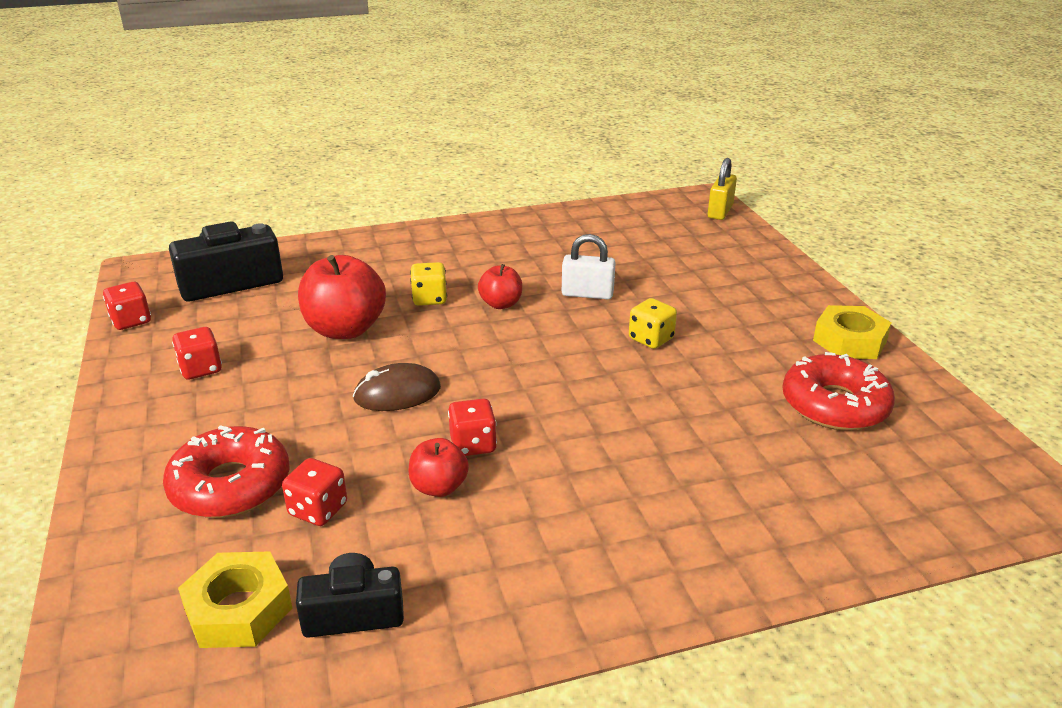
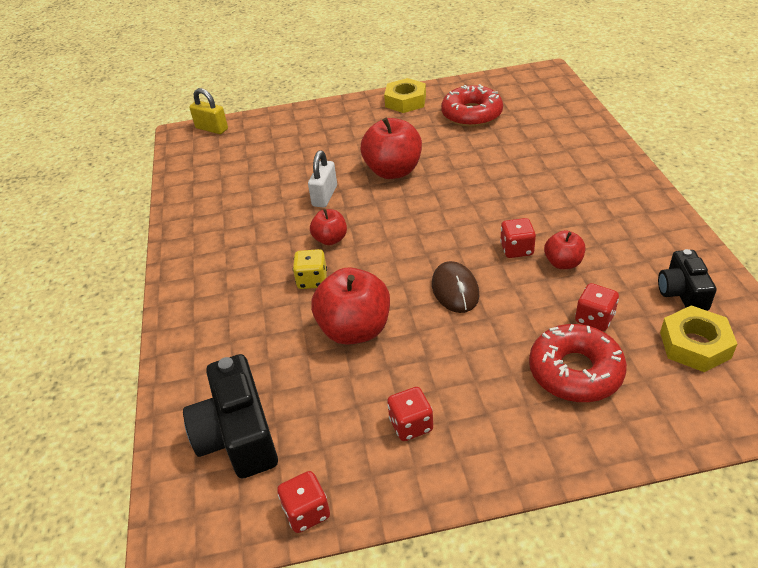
camera: 80 degrees left, 10 degrees up
(651, 339) = (393, 171): yellow dice -> red apple

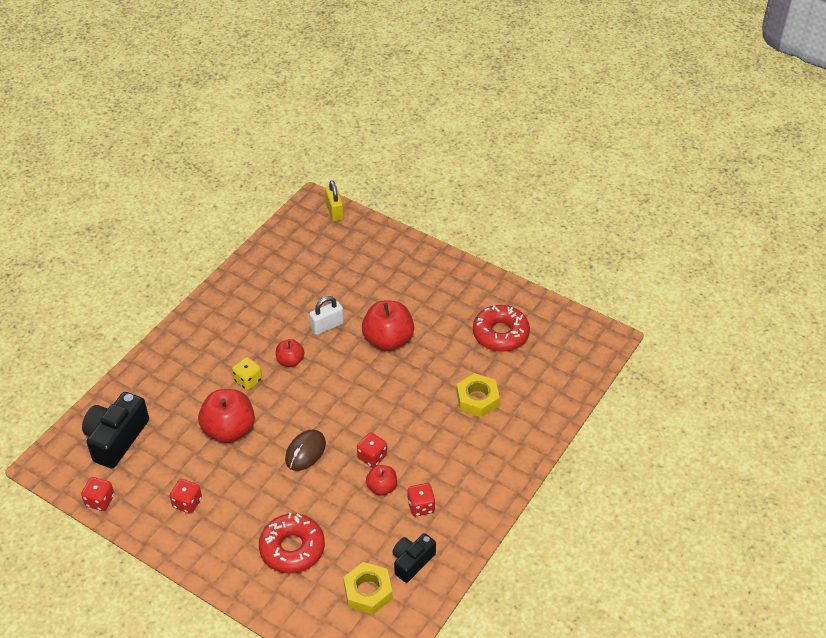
camera: 40 degrees right, 5 degrees up
(405, 101) = (477, 286): yellow nut -> yellow nut (477, 399)
(594, 319) = (345, 532): red dice -> red dice (421, 506)

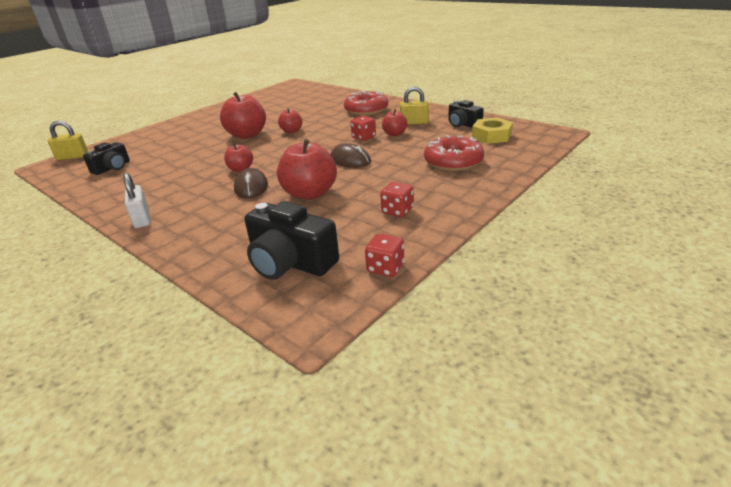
camera: 80 degrees left, 15 degrees down
(248, 380) = (251, 187): yellow dice -> brown mouse
(304, 255) = (112, 168): none -> black camera
(327, 326) = (211, 156): white padlock -> white padlock (142, 219)
(398, 381) = (292, 131): none -> red apple
(421, 506) = (414, 123): red dice -> yellow padlock
(477, 399) = (323, 110): yellow nut -> none
(500, 334) = (268, 105): red donut -> red donut (366, 110)

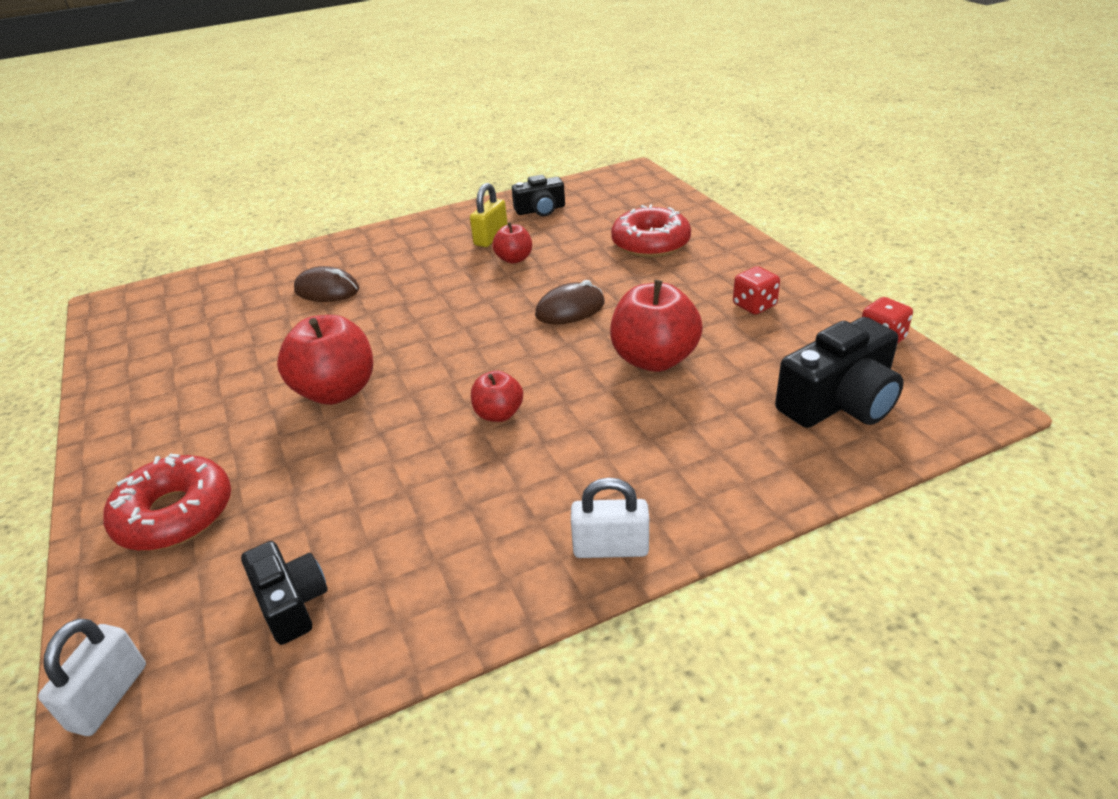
camera: 65 degrees left, 5 degrees up
(73, 157) = (109, 697): yellow padlock -> white padlock
(251, 187) = (584, 410): brown mouse -> brown mouse (327, 290)
(292, 131) = (384, 341): red apple -> none
(364, 137) = (497, 284): red dice -> none
(366, 110) = (384, 260): red donut -> red donut (175, 514)
(491, 136) = (599, 204): yellow nut -> none

